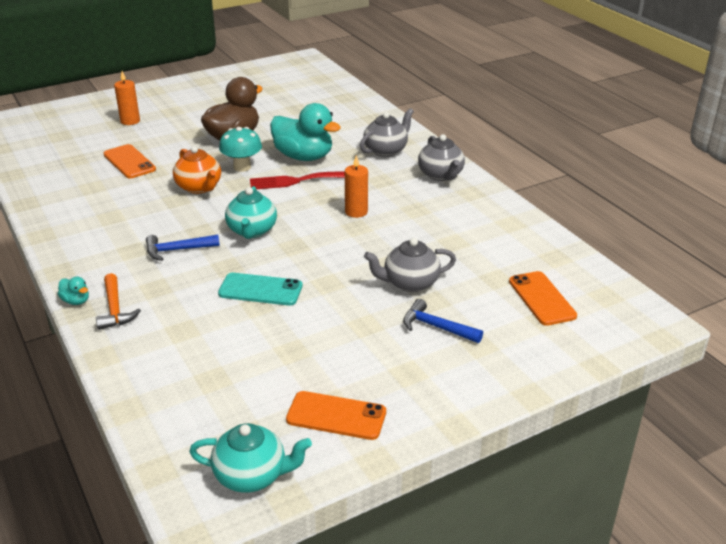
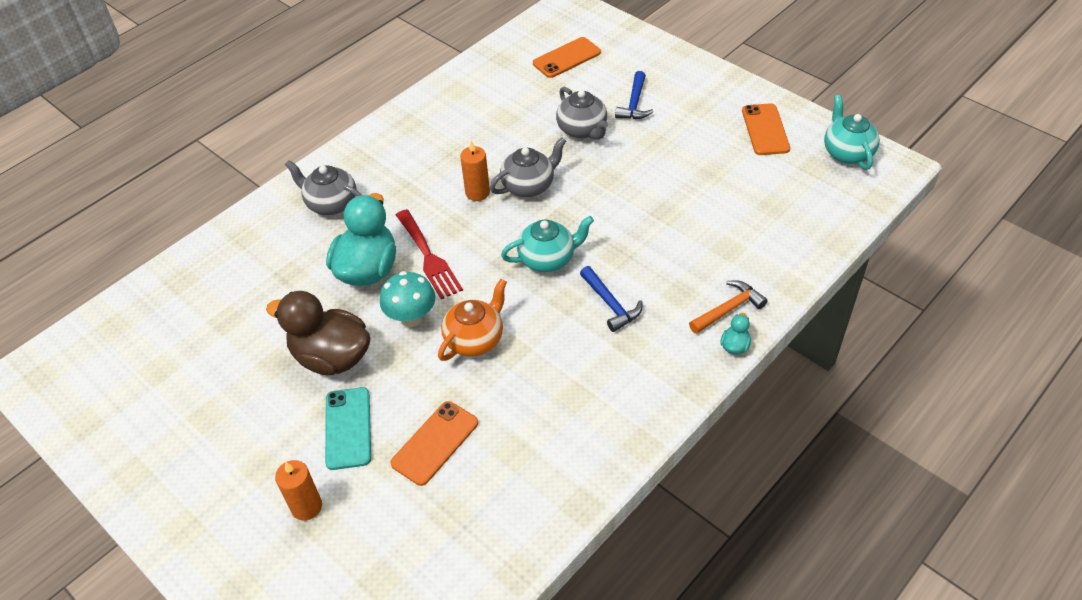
camera: 105 degrees left, 15 degrees up
(260, 290) = (642, 218): turquoise phone -> turquoise phone (348, 428)
(441, 175) = (378, 150): grey teapot -> grey teapot (529, 186)

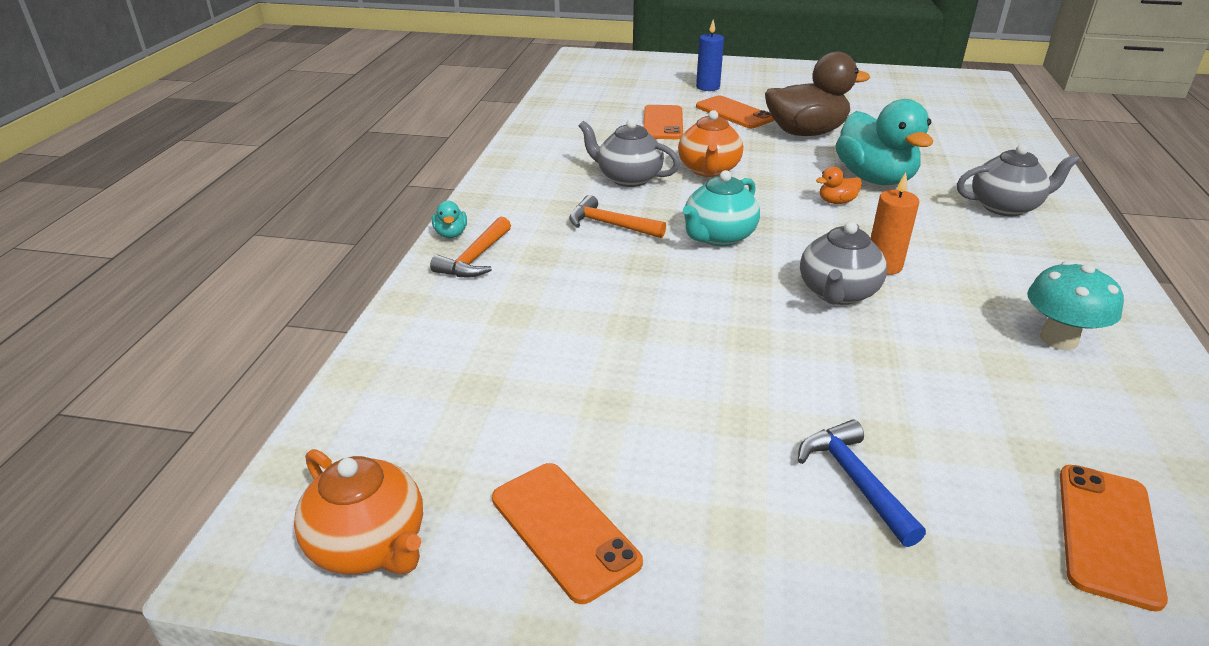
camera: 145 degrees right, 15 degrees down
(306, 506) = (708, 87): orange candle -> blue candle
(348, 428) = (734, 113): turquoise phone -> orange phone
(411, 317) = (782, 165): turquoise mushroom -> turquoise mushroom (1058, 339)
(429, 257) = (836, 202): red fork -> orange duck
(582, 130) = (873, 393): grey teapot -> grey teapot (628, 178)
(610, 304) = (610, 225): blue hammer -> orange hammer
(847, 152) = (369, 545): turquoise teapot -> orange teapot

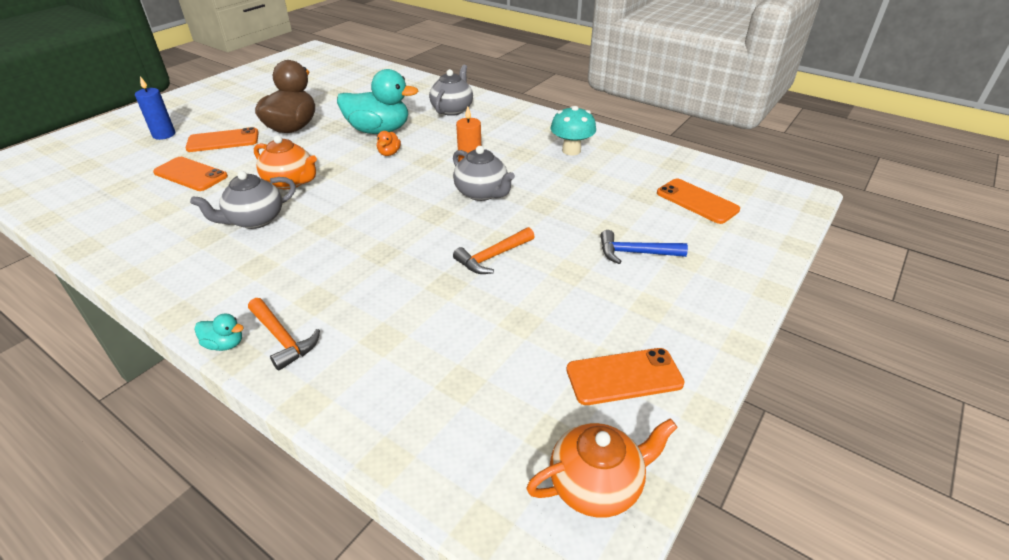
camera: 65 degrees left, 5 degrees up
(610, 225) = (312, 251): orange hammer -> orange hammer (493, 257)
(718, 237) = (380, 211): turquoise teapot -> none

